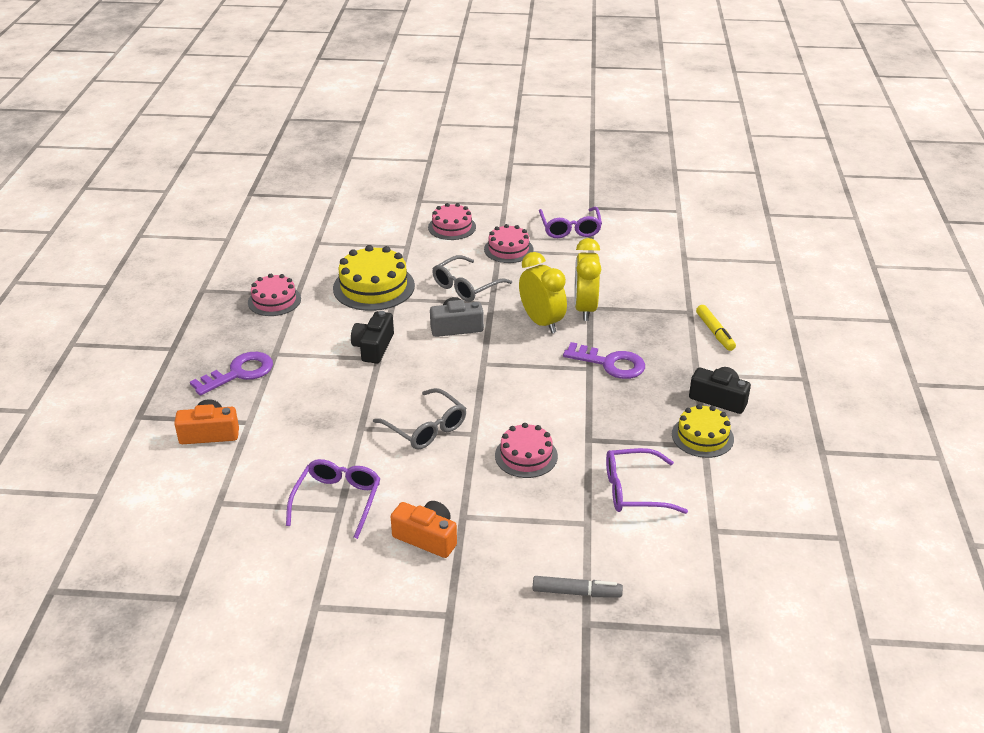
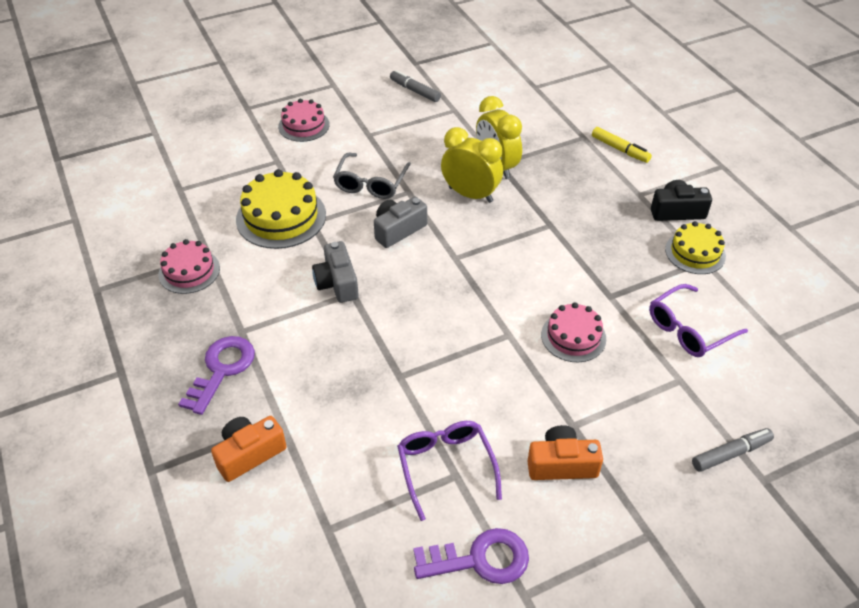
camera: 30 degrees left, 10 degrees up
(373, 347) = (337, 283): black camera -> grey camera
(426, 428) = (461, 348): grey glasses -> none
(508, 249) = (377, 131): pink cake -> none
(570, 229) = (415, 91): purple glasses -> grey marker
(610, 364) = (564, 213): purple key -> purple key (480, 559)

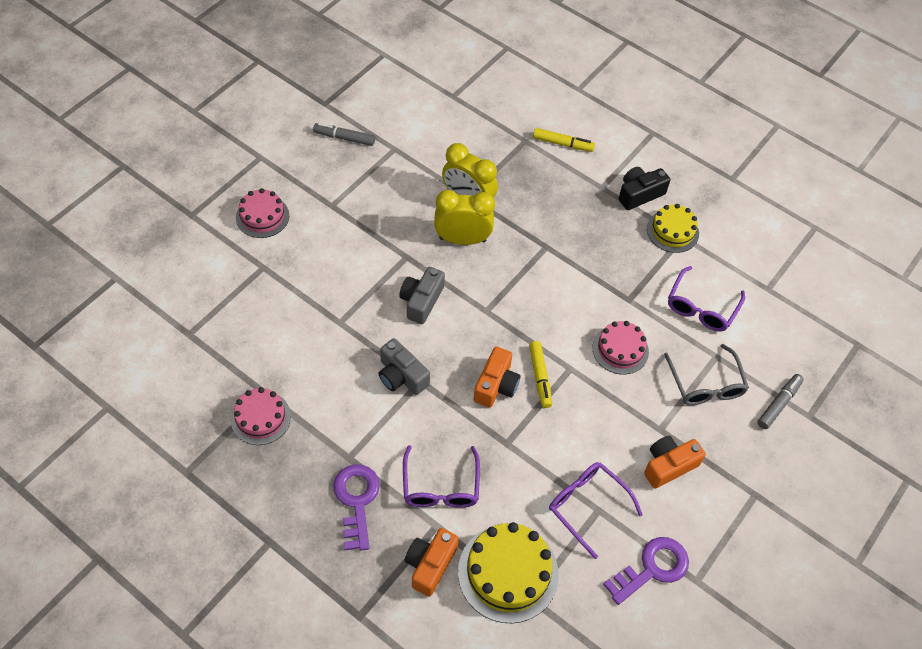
camera: 30 degrees left, 10 degrees up
(281, 217) = (307, 327): yellow cake -> yellow cake (508, 573)
(308, 388) = (440, 486): none -> purple glasses
(371, 183) = (367, 260): grey glasses -> grey glasses (705, 384)
(423, 322) = (496, 385): none -> orange camera
(472, 331) = (540, 377): none -> yellow marker

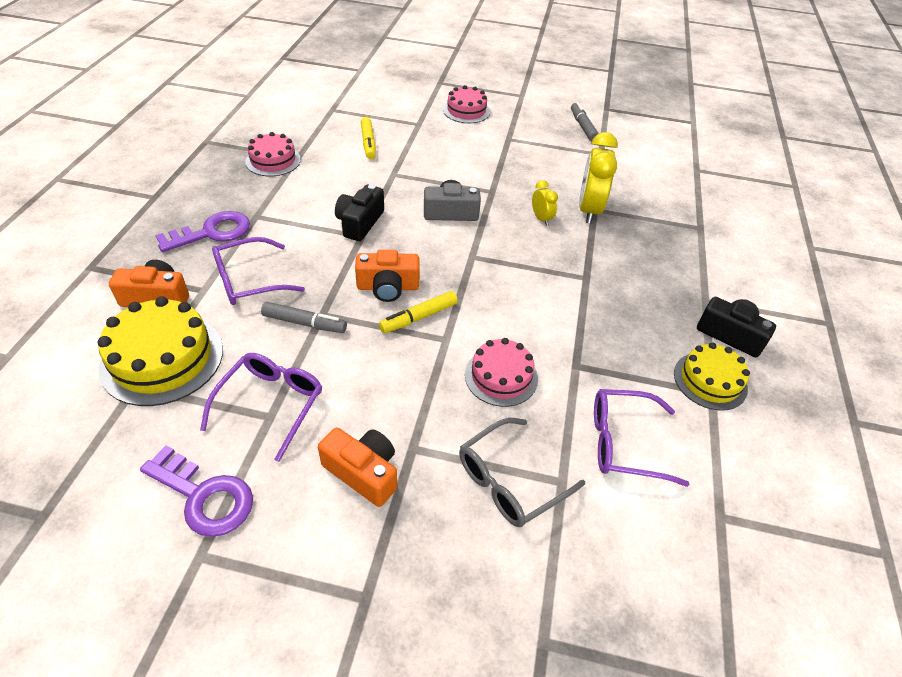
camera: 65 degrees right, 10 degrees down
(401, 376) = (360, 223): grey camera -> black camera
(462, 239) = (541, 219): yellow clock -> yellow clock, size x0.50
(562, 144) = (727, 254): yellow marker -> yellow marker (368, 143)
(779, 404) = (536, 588): grey marker -> grey marker (304, 323)

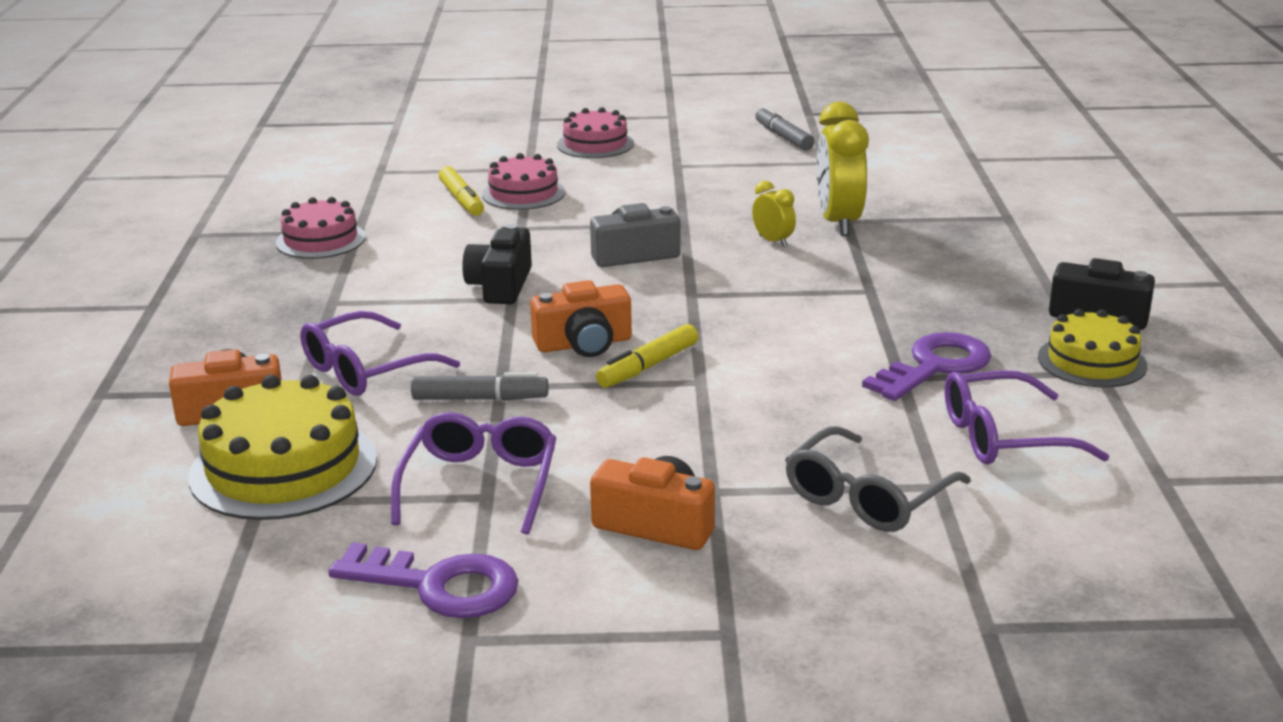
camera: 10 degrees left, 20 degrees down
(212, 232) = (274, 329): purple key -> purple key (935, 366)
(501, 376) = (800, 404): pink cake -> pink cake (523, 193)

